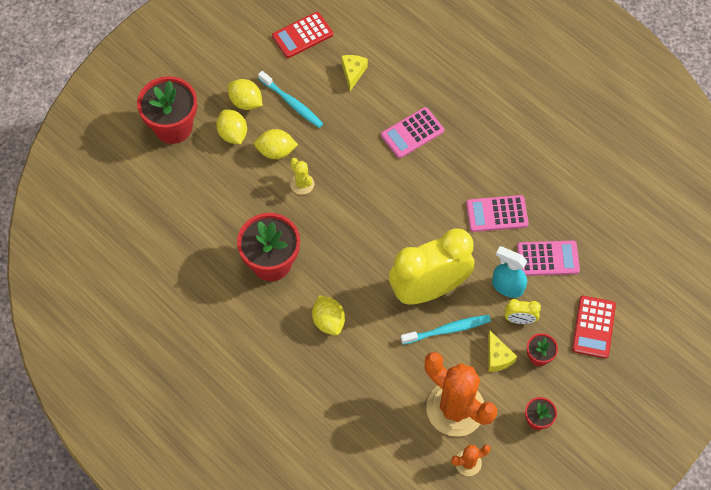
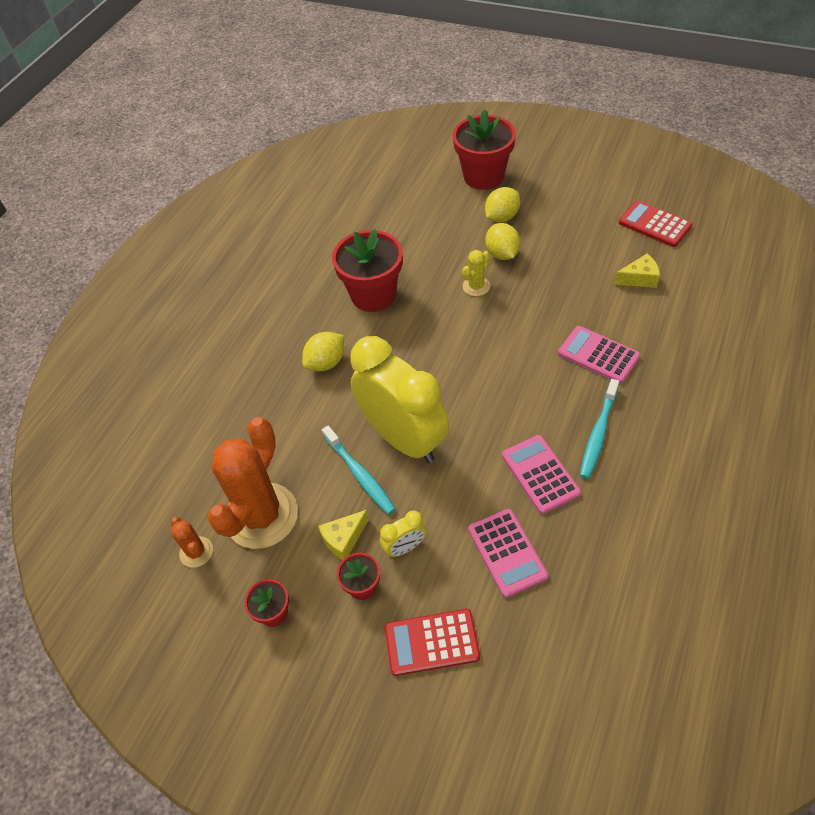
camera: 75 degrees right, 10 degrees down
(246, 102) = (544, 213): yellow lemon -> none
(292, 103) = (566, 245): turquoise toothbrush -> turquoise toothbrush (598, 433)
(507, 286) = (445, 518): turquoise spray bottle -> none
(519, 320) = (405, 547): yellow clock -> yellow clock turned 105 degrees counterclockwise

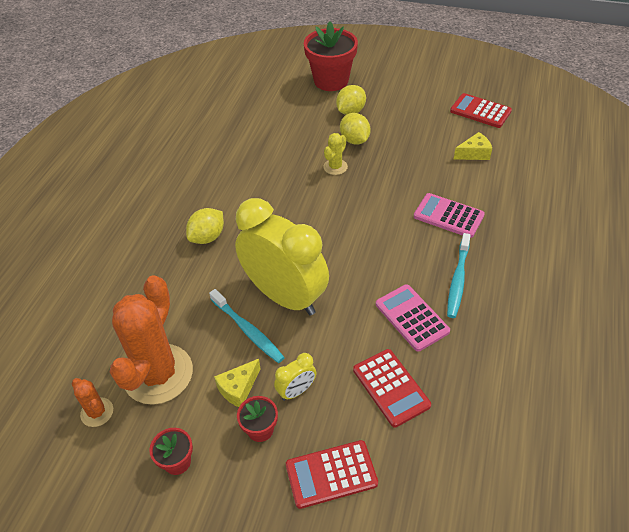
camera: 10 degrees left, 5 degrees down
(373, 295) = (245, 179): red flower pot -> none
(507, 552) = (391, 387): pink calculator -> red calculator

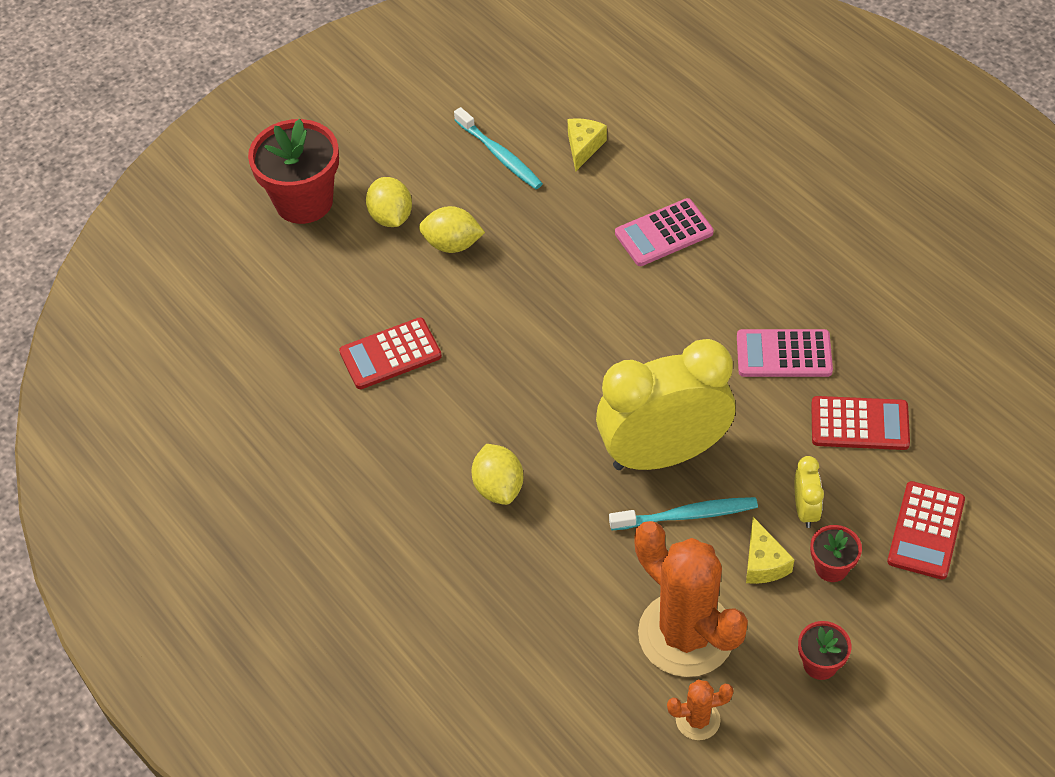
camera: 55 degrees left, 5 degrees up
(335, 167) = (485, 291): yellow cactus -> none
(458, 280) = (763, 283): turquoise toothbrush -> turquoise toothbrush (499, 155)
(480, 111) = (515, 94): red calculator -> red calculator (390, 354)

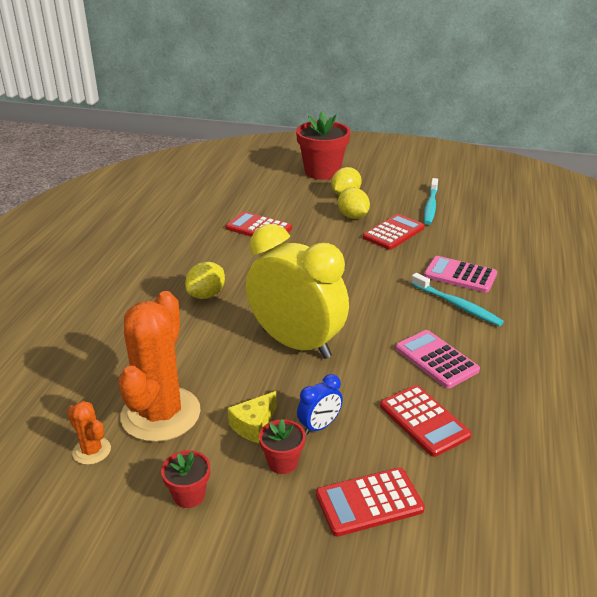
camera: 50 degrees right, 20 degrees down
(526, 231) = (393, 233): none -> red calculator
(583, 147) = (477, 226): yellow cheese -> none
(687, 515) = (258, 373): turquoise toothbrush -> turquoise toothbrush (457, 305)
(805, 510) = (319, 426): yellow clock -> blue clock

